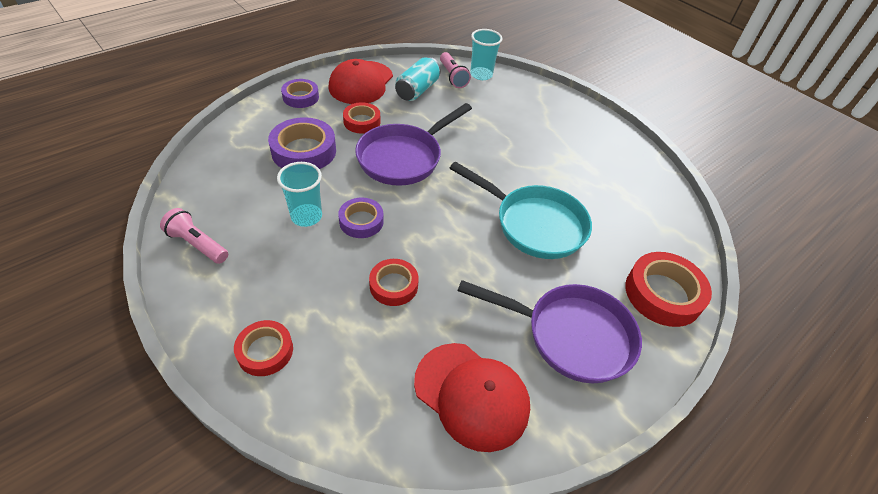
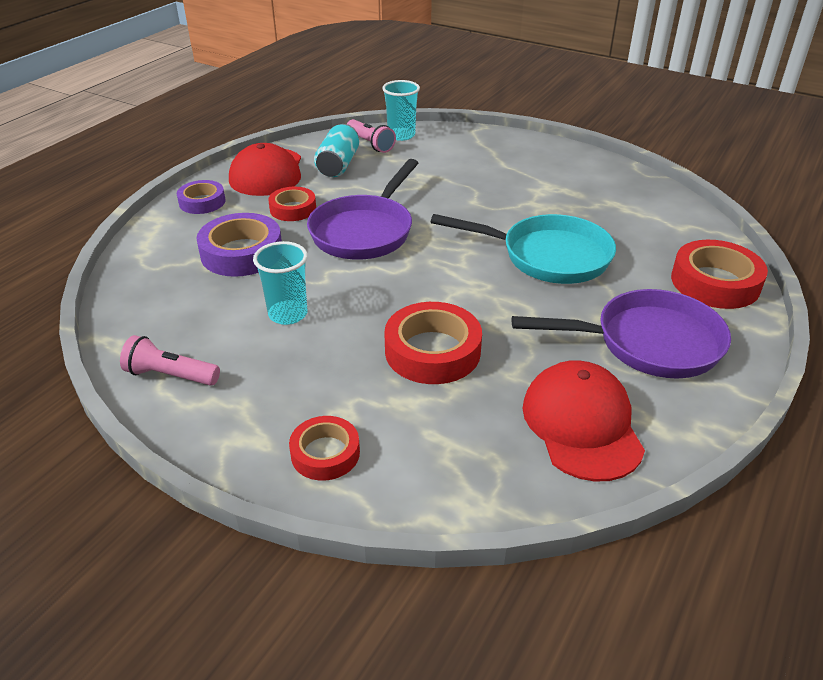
camera: 15 degrees left, 10 degrees down
(361, 221) = (356, 302): purple tape -> none
(393, 285) = (432, 351): red tape -> red tape, size x1.61
(471, 395) = (582, 424): red cap -> red cap turned 120 degrees counterclockwise

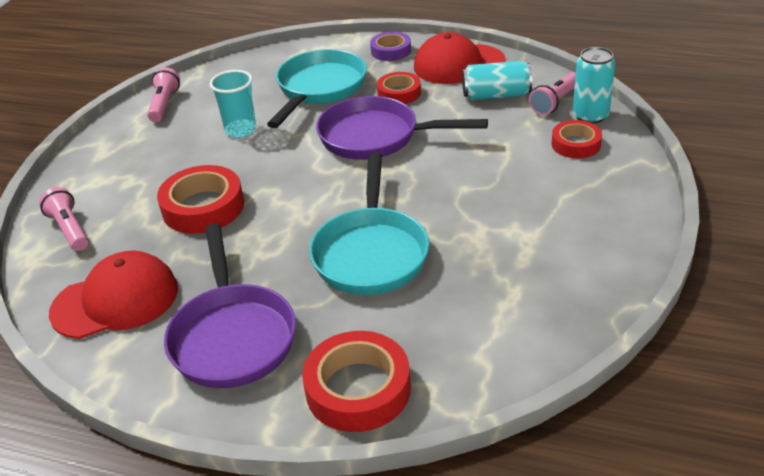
camera: 80 degrees right, 0 degrees up
(241, 253) = (319, 89): purple tape -> turquoise pan
(325, 453) = (88, 182): red tape -> red tape (576, 144)
(401, 135) = (590, 116): turquoise cup -> turquoise can
(429, 470) = (69, 229): none -> pink flashlight

